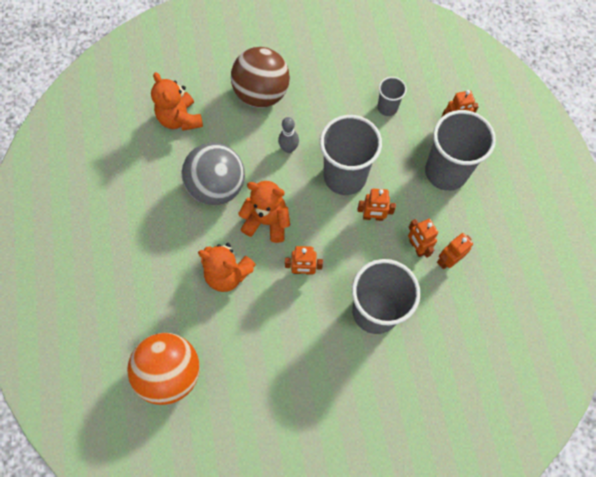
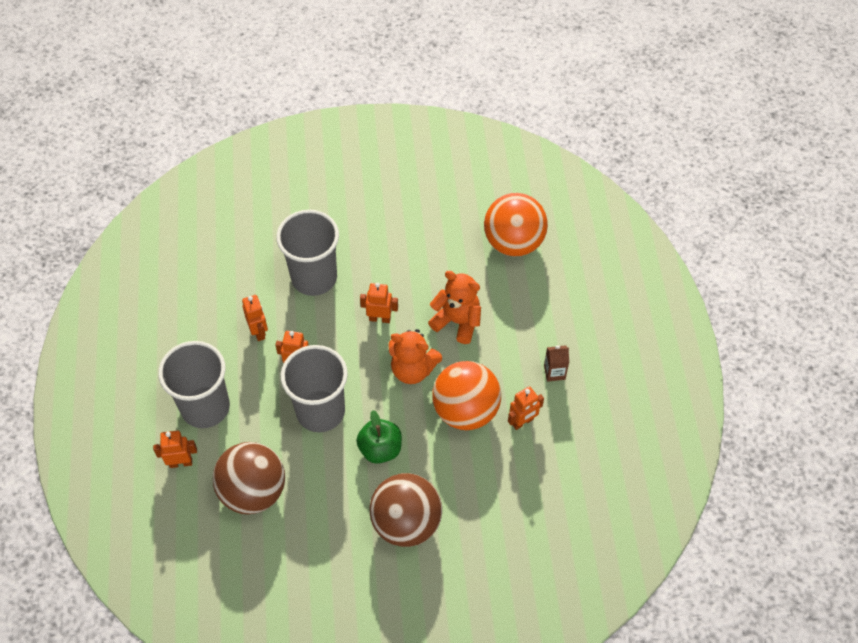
camera: 175 degrees left, 10 degrees down
(136, 229) = (554, 372): none -> brown carton
(180, 119) = (508, 497): orange teddy bear -> none
(217, 187) = (465, 410): grey ball -> orange ball
(288, 148) = (380, 449): grey bowling pin -> green apple
(387, 107) = (253, 491): grey cup -> brown ball
(447, 260) = (230, 317): orange robot -> orange robot (522, 422)

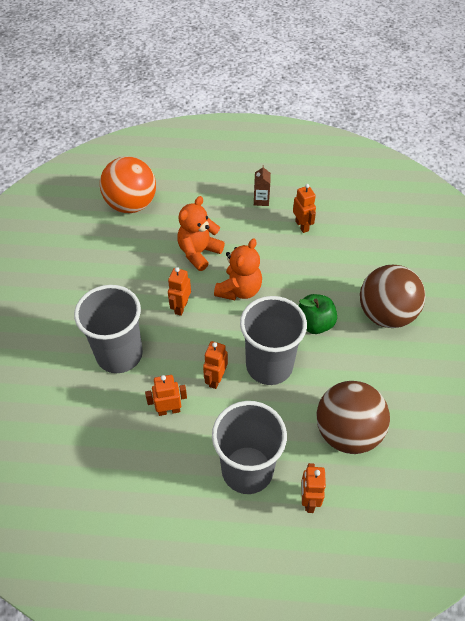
camera: 80 degrees left, 5 degrees down
(465, 410) = (286, 260): orange ball -> none

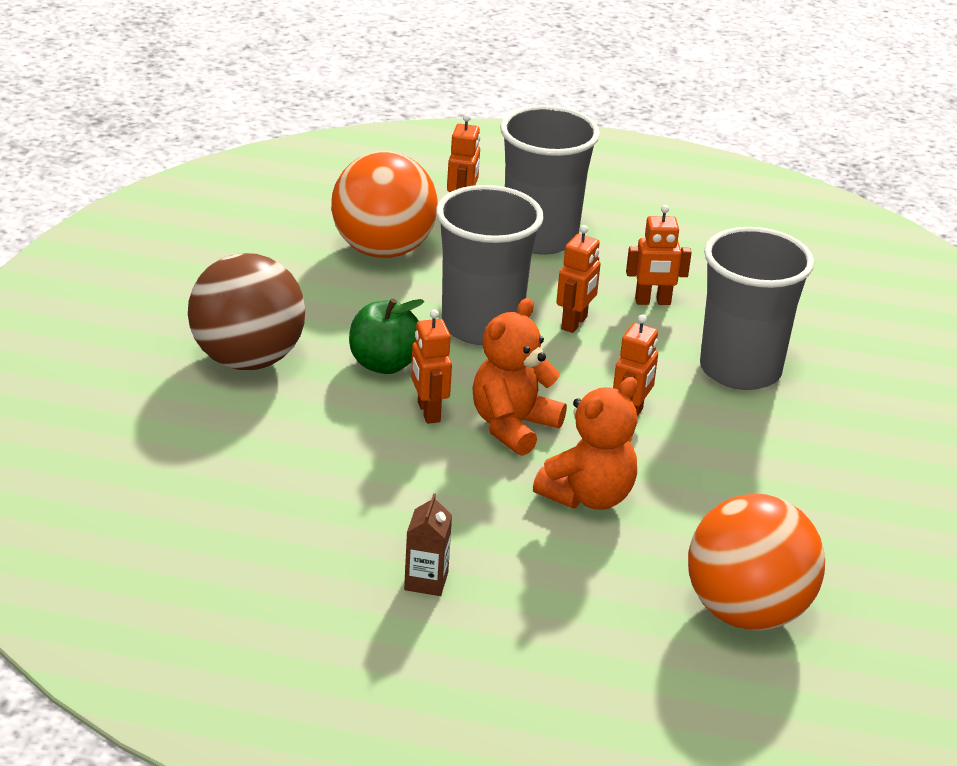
camera: 175 degrees left, 20 degrees down
(302, 226) = (347, 516): orange robot -> orange robot (428, 412)
(347, 432) = (382, 250): brown ball -> orange ball

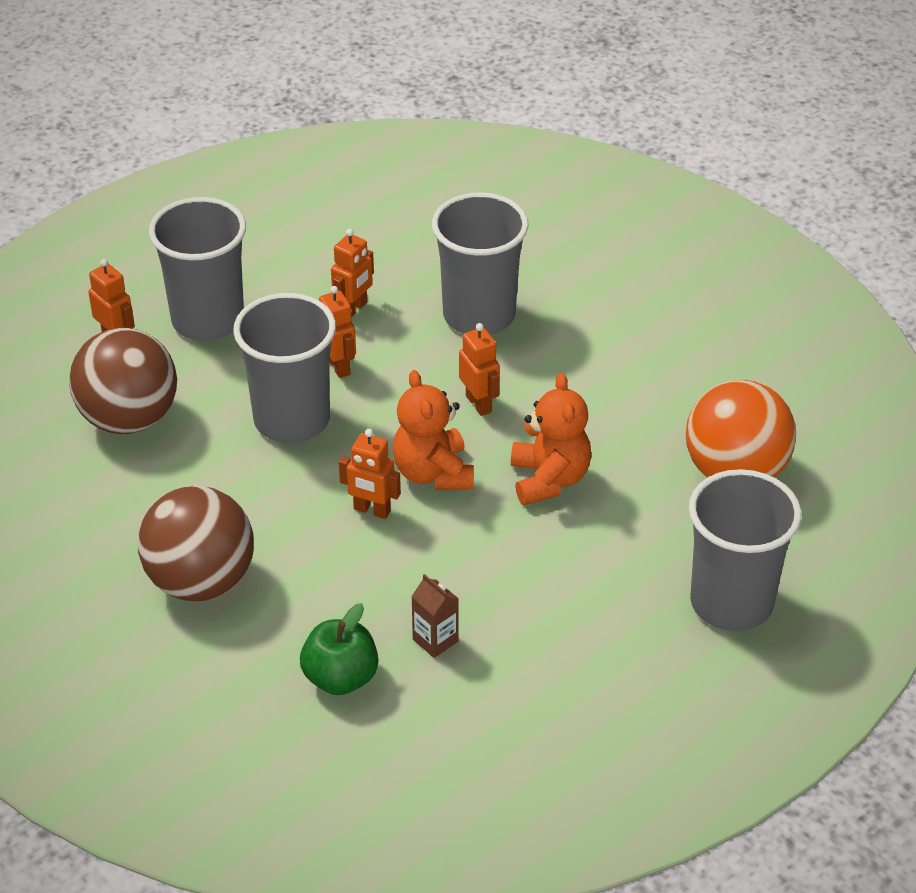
camera: 50 degrees left, 10 degrees up
(382, 250) = (129, 419): orange ball -> brown ball
(384, 364) = (287, 502): green apple -> green apple (340, 678)
(426, 581) = (568, 620): brown carton -> brown carton (435, 640)
(568, 682) = (731, 602): none -> grey cup

